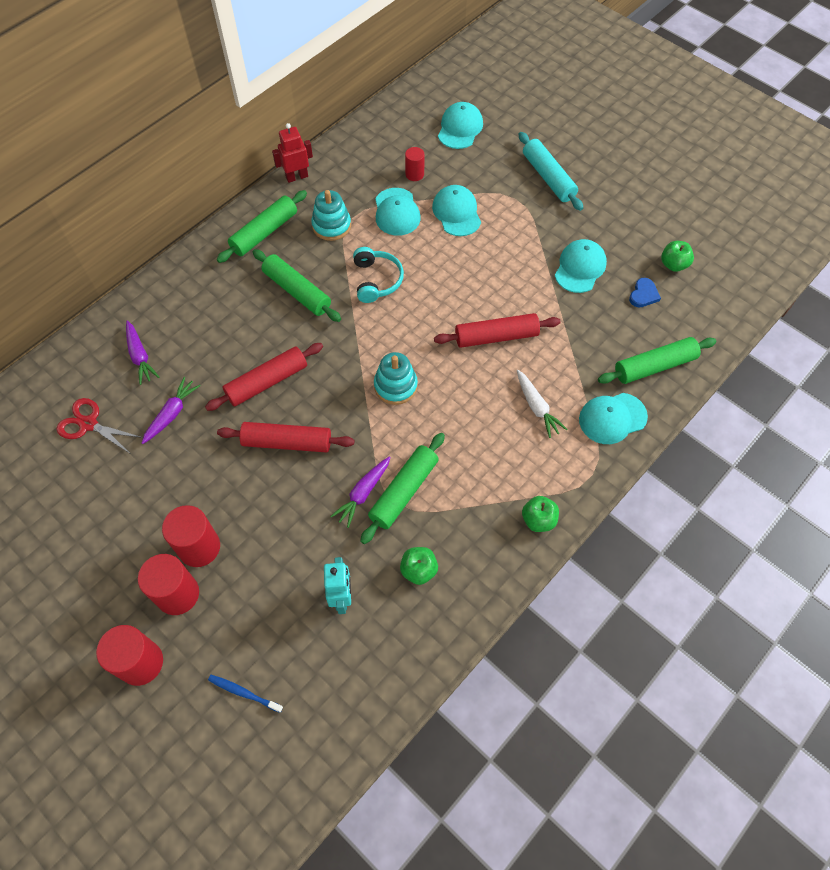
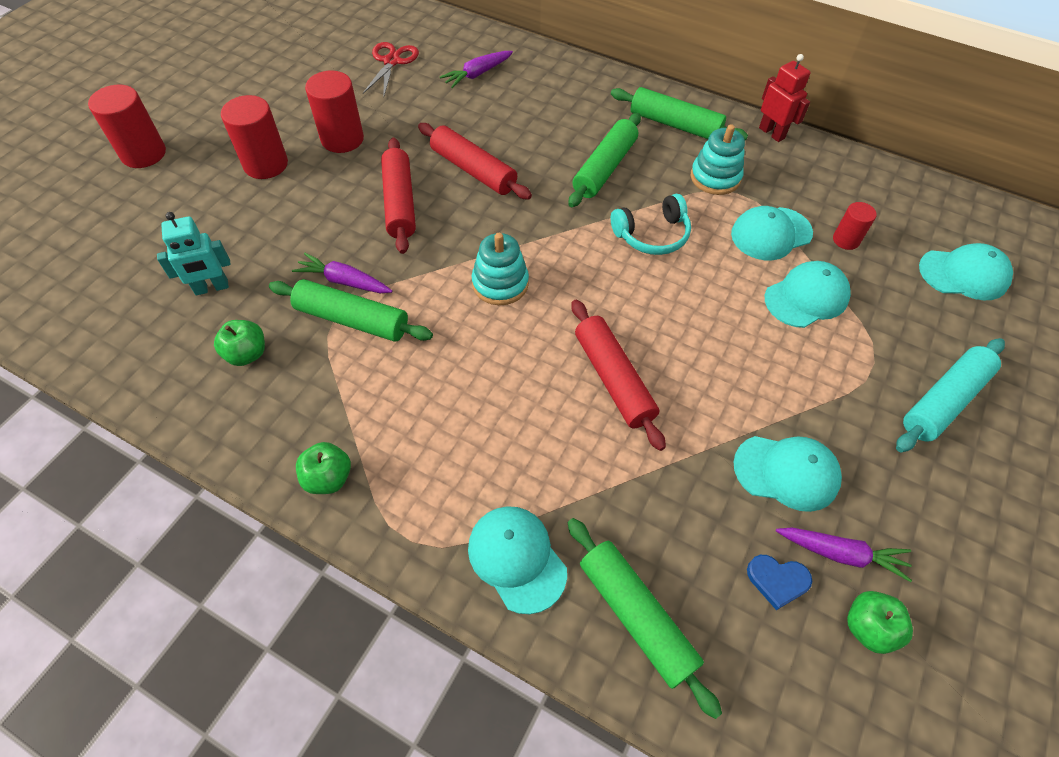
camera: 75 degrees right, 5 degrees down
(171, 414) = (415, 110): purple carrot -> purple carrot (841, 554)
(177, 594) = (214, 161): red cylinder -> red cylinder (342, 139)
(243, 692) = (106, 232): blue toothbrush -> none
(536, 407) = (510, 448): white carrot -> none

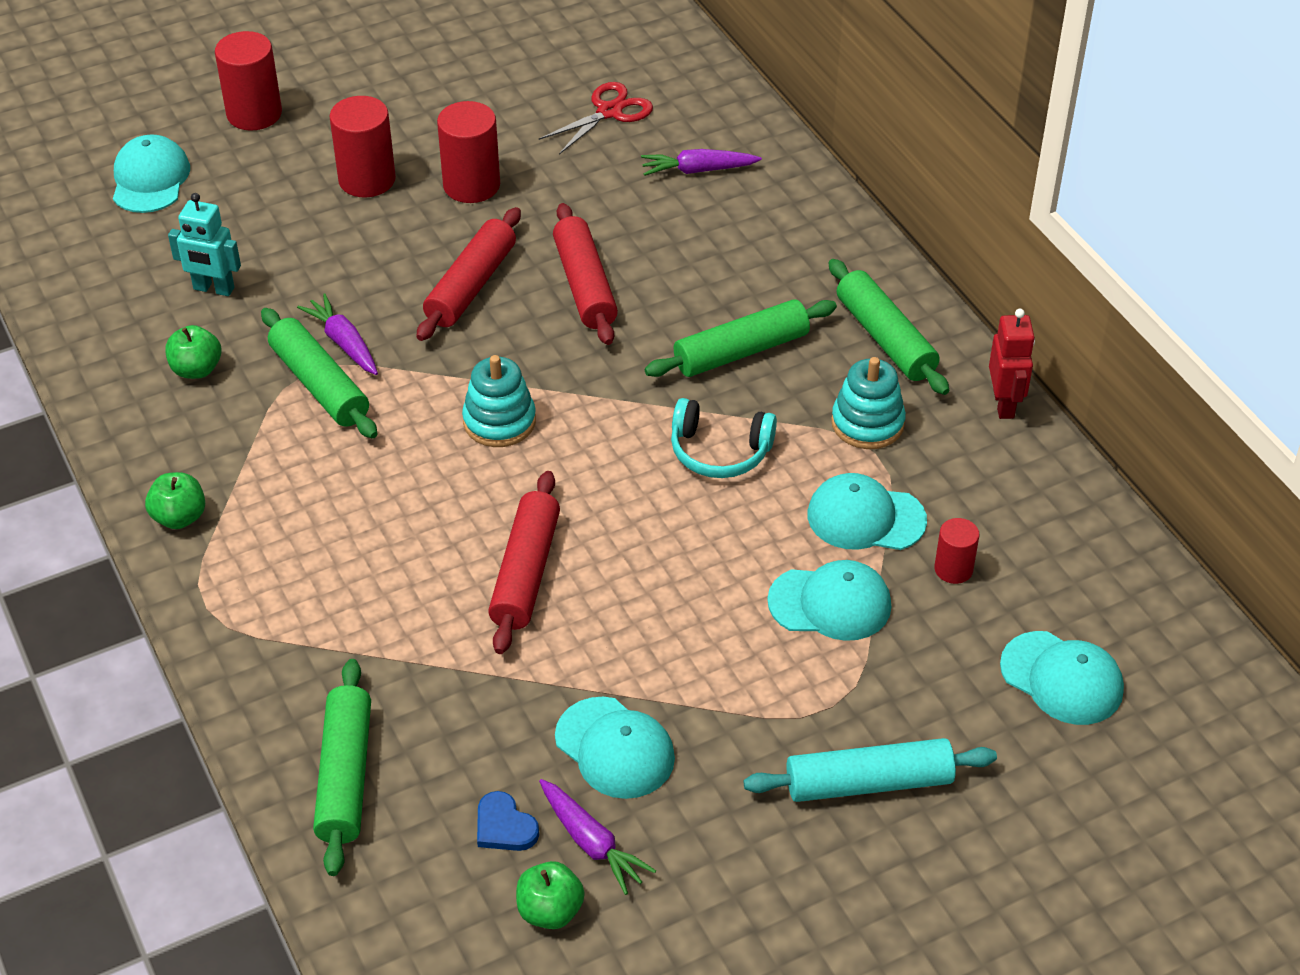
camera: 35 degrees right, 10 degrees down
(517, 558) = (284, 673): turquoise cap -> turquoise cap (150, 179)

